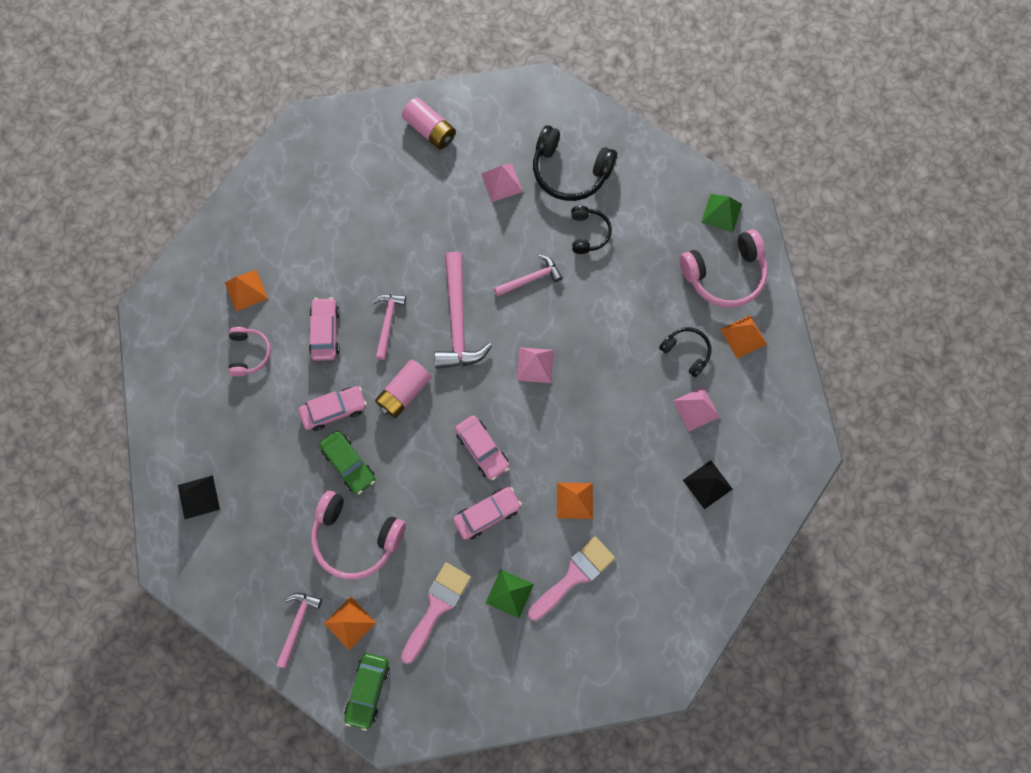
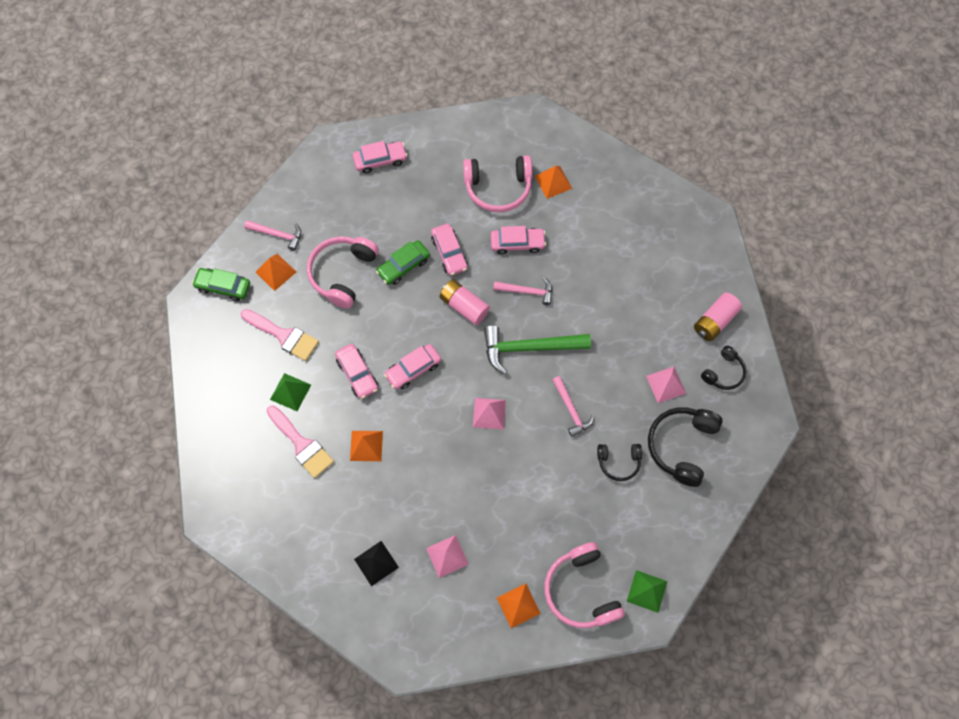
camera: 90 degrees right, 5 degrees down
(198, 497) = (380, 160): black pyramid -> pink car
(249, 353) = (498, 188): pink headphones -> pink headphones, size x1.73
(458, 321) = (529, 348): pink hammer -> green hammer
(686, 352) = (502, 549): black headphones -> black headphones (723, 372)

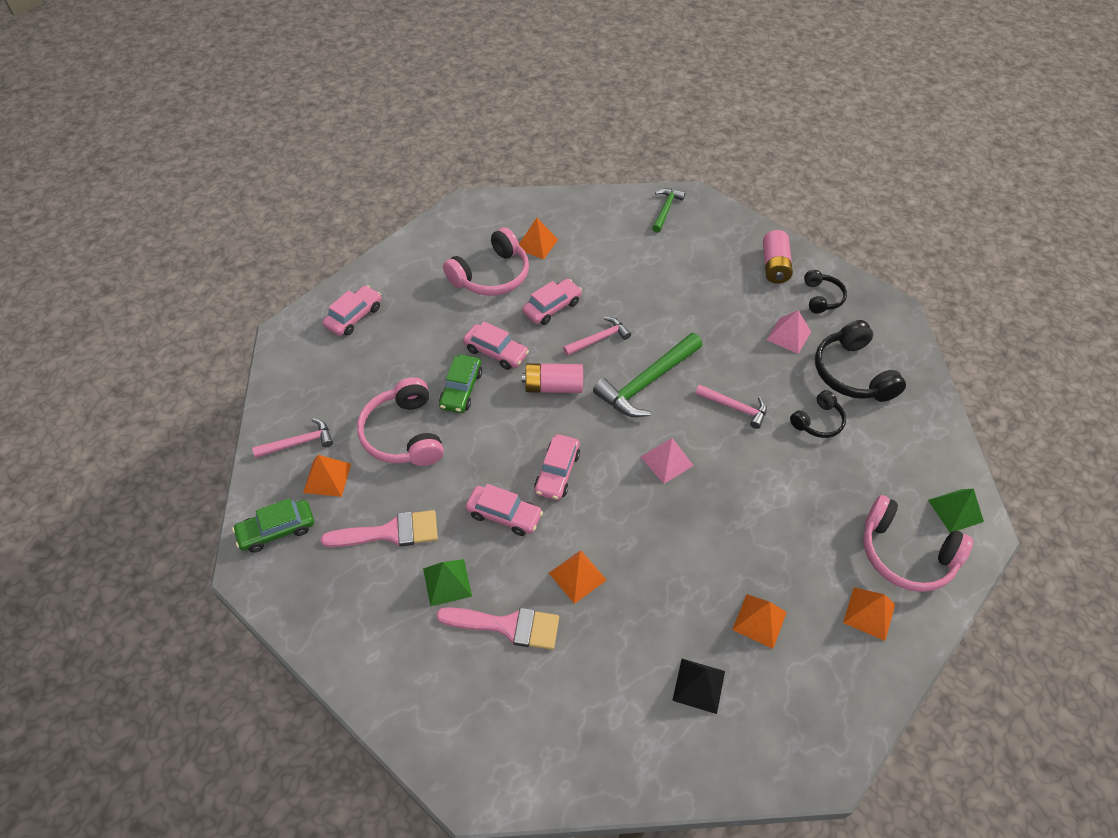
camera: 40 degrees left, 15 degrees down
(447, 556) = (759, 621): pink pyramid -> orange pyramid
(678, 215) = (665, 210): none -> green hammer

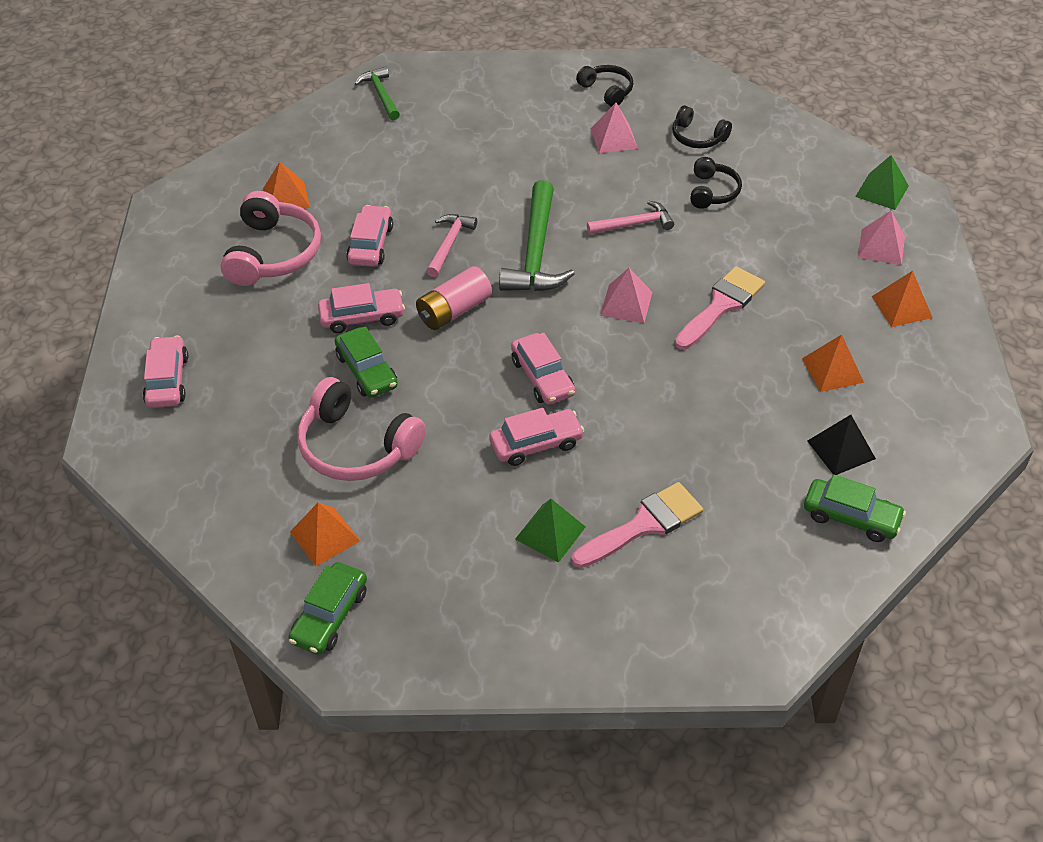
camera: 40 degrees left, 5 degrees down
(299, 442) = (254, 528): pink hammer -> none
(390, 532) = (447, 534): pink brush -> pink brush (721, 305)
(577, 576) = (656, 444): orange pyramid -> none
(649, 742) = (851, 517): none -> green car
(774, 266) = (537, 87): pink battery -> none
(852, 373) = (698, 137): black headphones -> black headphones, size x0.58
(905, 554) = (881, 247): pink headphones -> pink pyramid

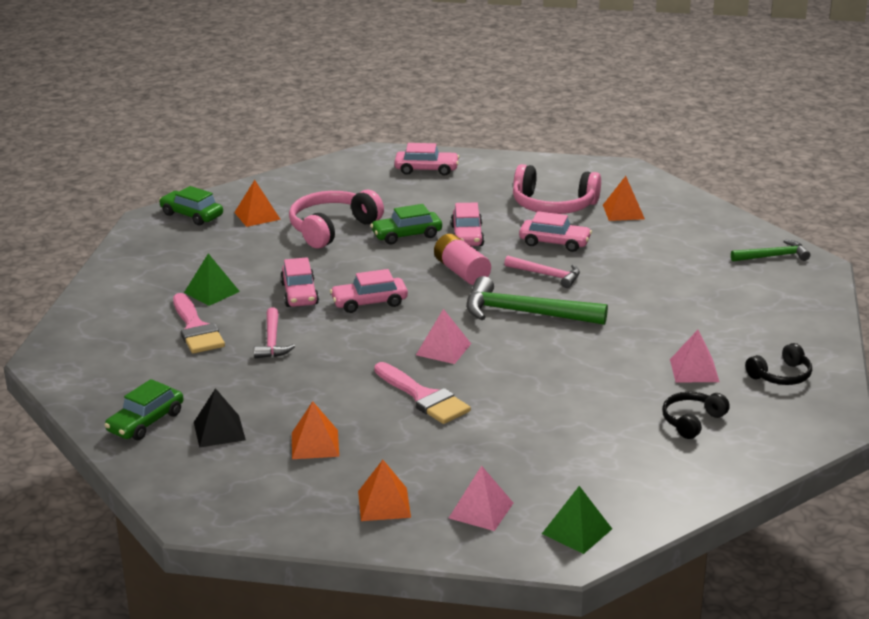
camera: 100 degrees right, 20 degrees down
(634, 224) = (553, 366): pink hammer -> pink hammer (272, 341)
(712, 192) = (595, 417): black headphones -> none

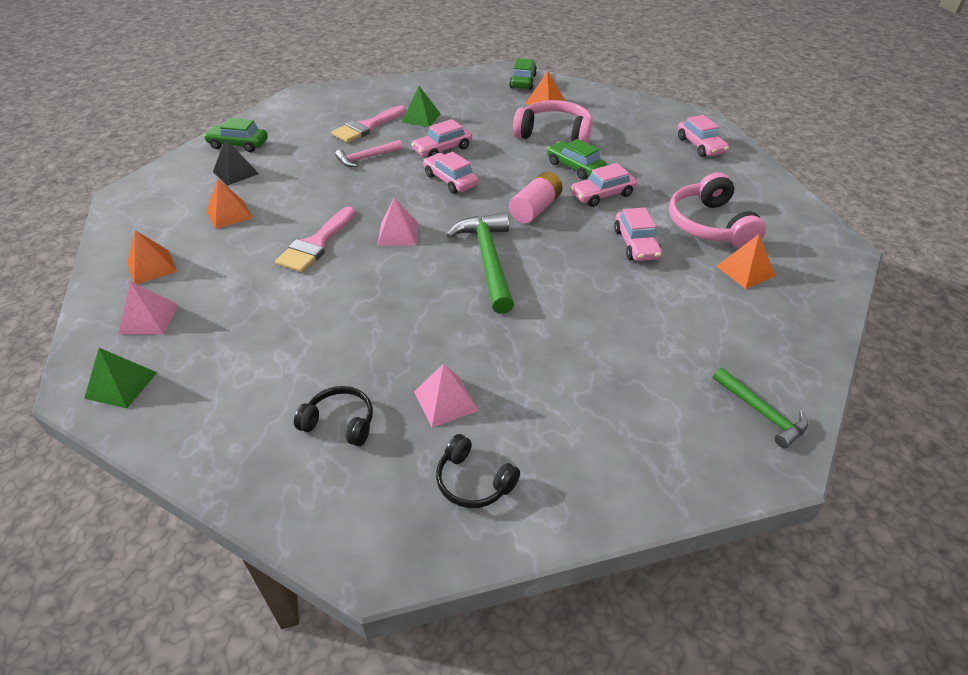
camera: 65 degrees right, 15 degrees up
(547, 275) = (569, 255): pink hammer -> none

